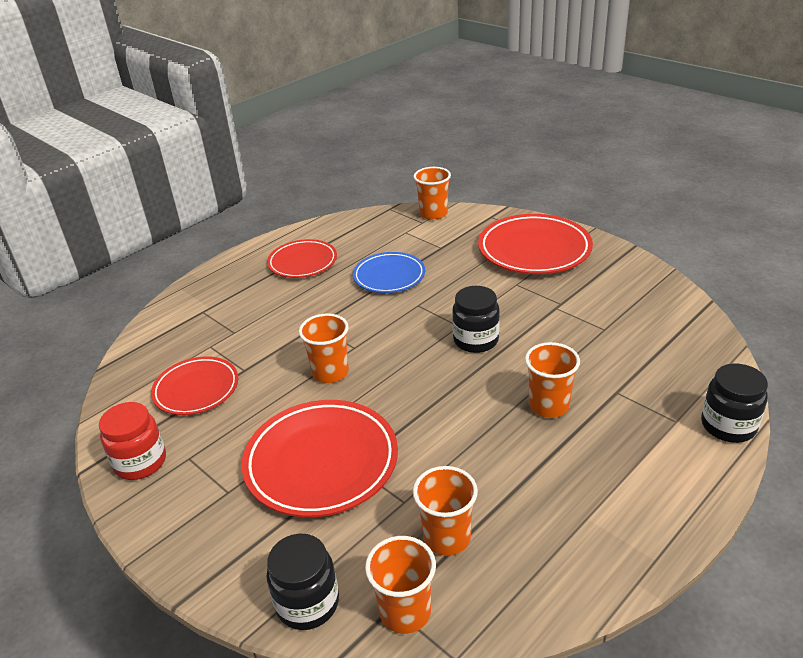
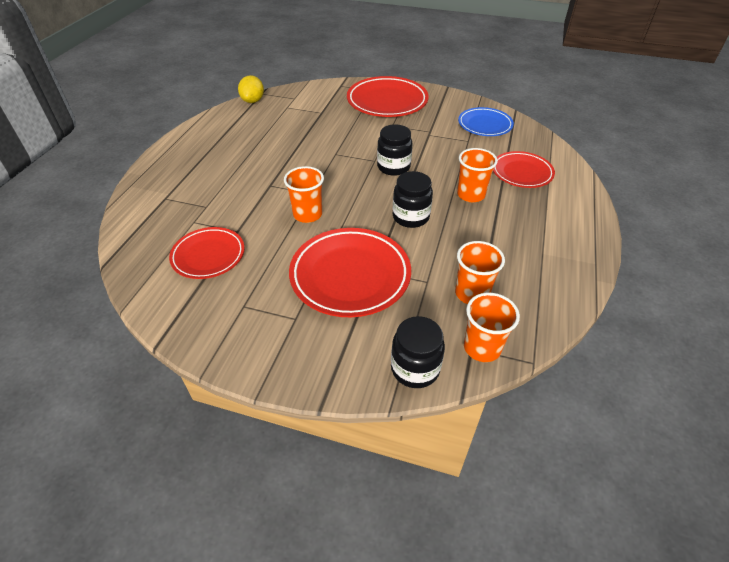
camera: 30 degrees left, 10 degrees up
(140, 462) = (204, 322): red jar -> none
(302, 262) = (222, 144): red plate -> red plate (521, 173)
(373, 216) = (253, 101): none -> yellow lemon
(389, 276) = (299, 139): blue plate -> blue plate (485, 125)
(433, 214) = (298, 91): orange cup -> none
(728, 426) = (576, 178): black jar -> black jar (410, 217)

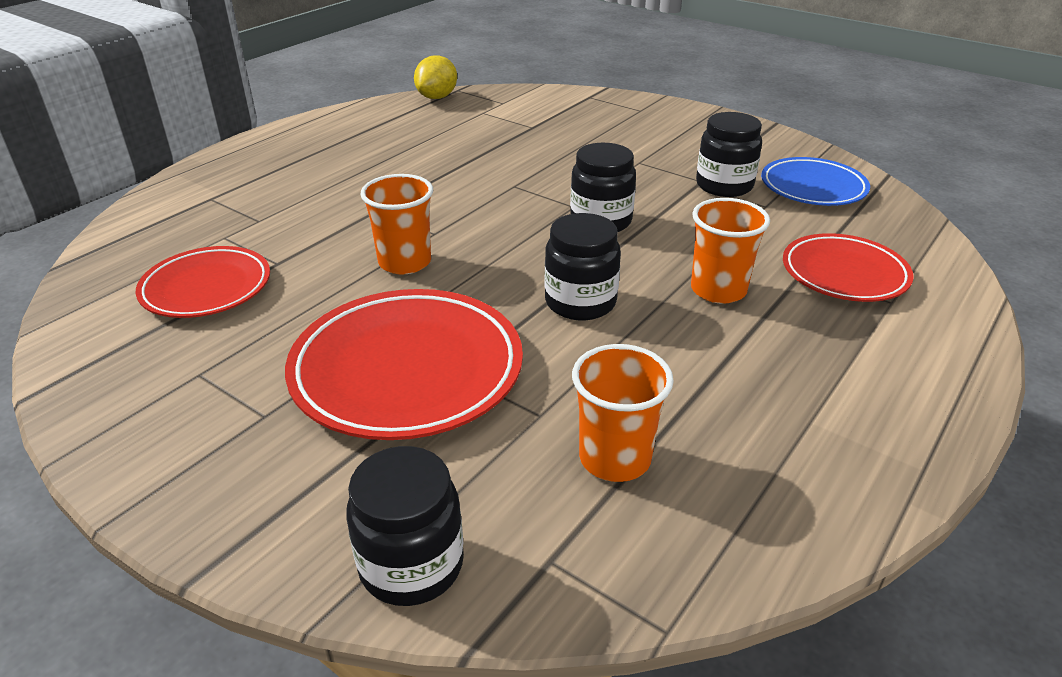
camera: 20 degrees right, 10 degrees down
(387, 101) = (653, 128): red plate -> none
(442, 132) = (724, 186): none -> black jar
(482, 347) = (572, 566): orange cup -> none

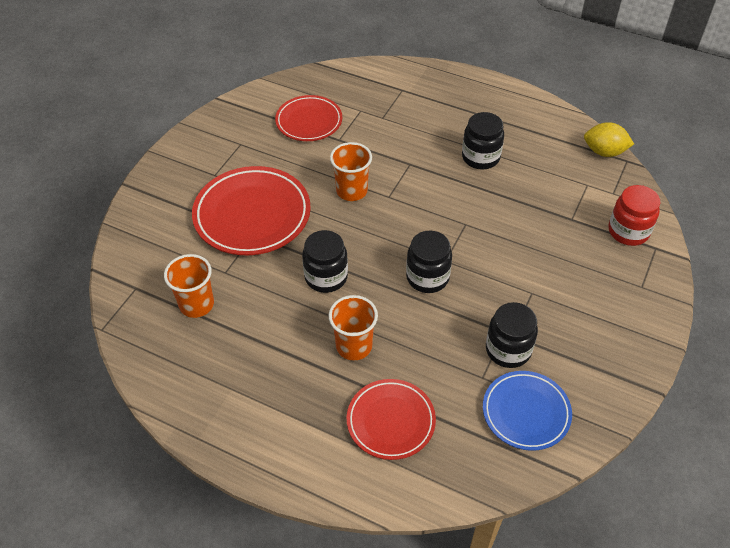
camera: 80 degrees right, 15 degrees up
(411, 565) = (132, 244): black jar -> black jar (480, 157)
(562, 104) = (628, 231): none -> red jar

